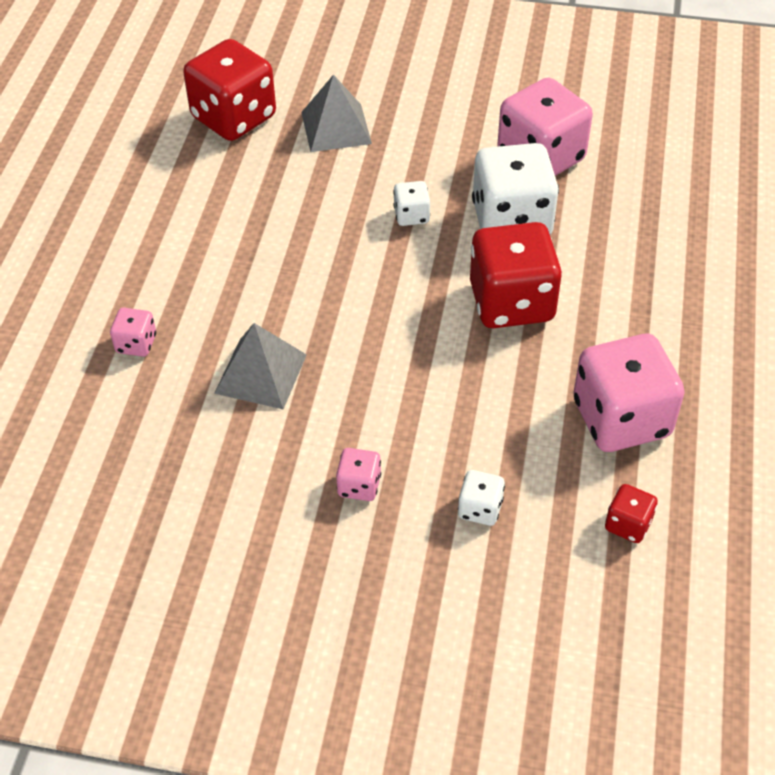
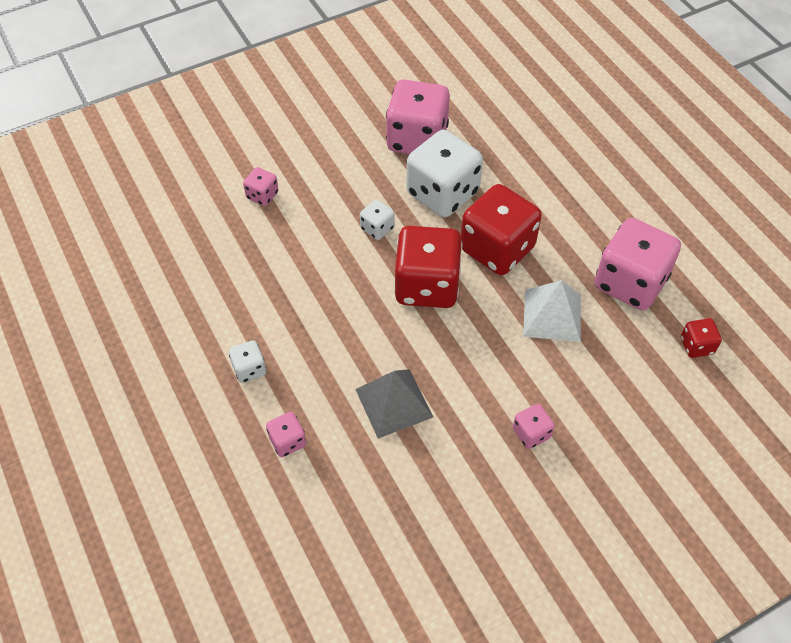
camera: 40 degrees left, 5 degrees up
(234, 117) = (181, 230): red dice -> red dice (427, 286)
(336, 127) = (262, 195): grey pyramid -> pink dice
(480, 509) = (612, 396): white dice -> white dice (249, 369)
(500, 396) = (552, 315): none -> white pyramid

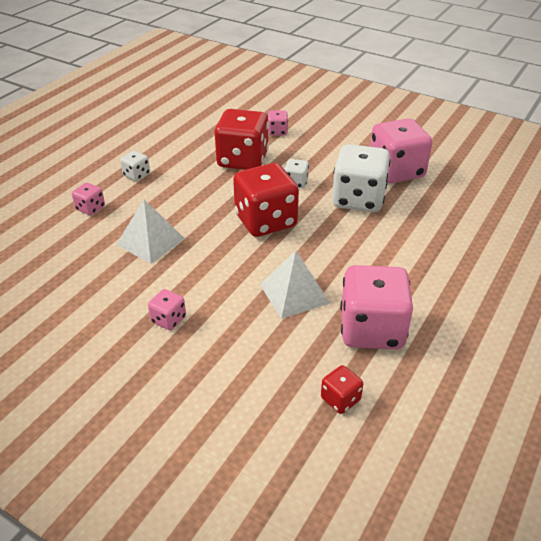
camera: 60 degrees right, 15 degrees down
(394, 403) = (150, 241): grey pyramid -> white pyramid
(497, 249) = (333, 242): red dice -> red dice (242, 160)

